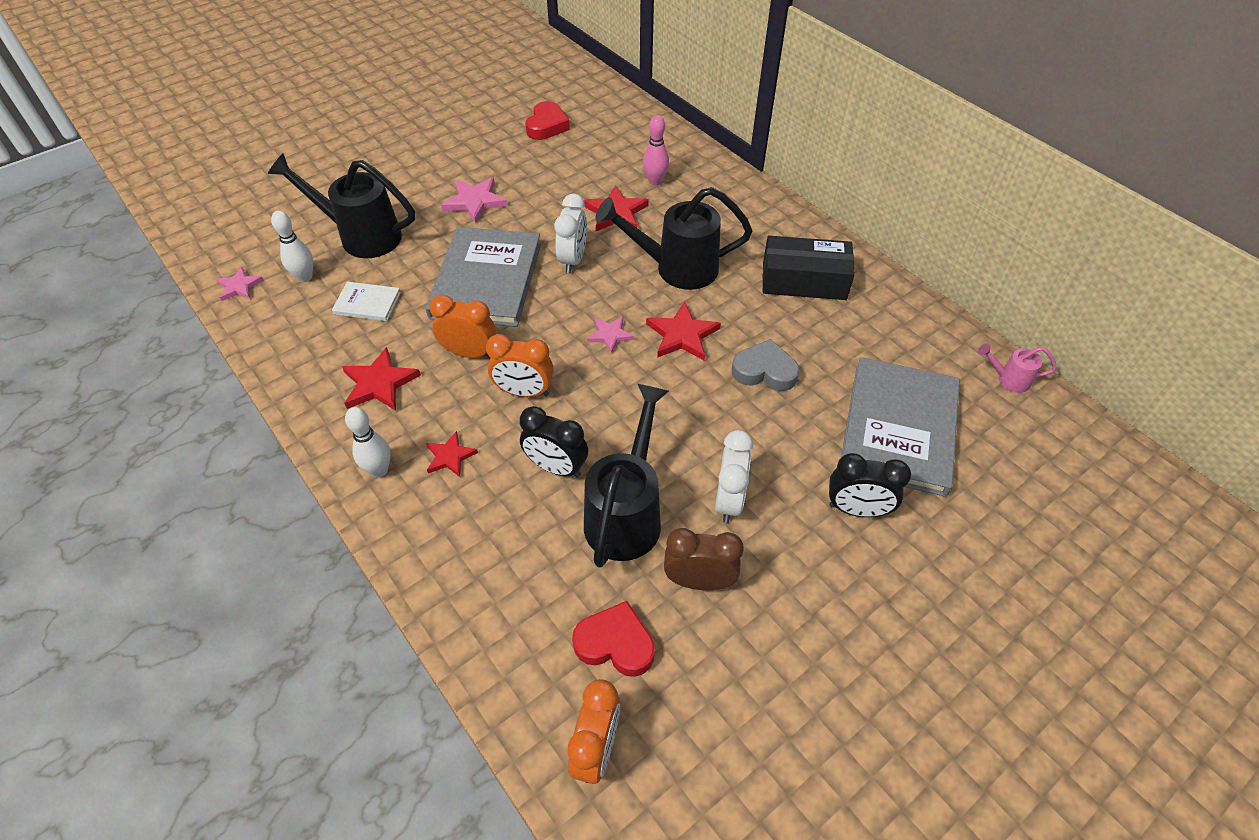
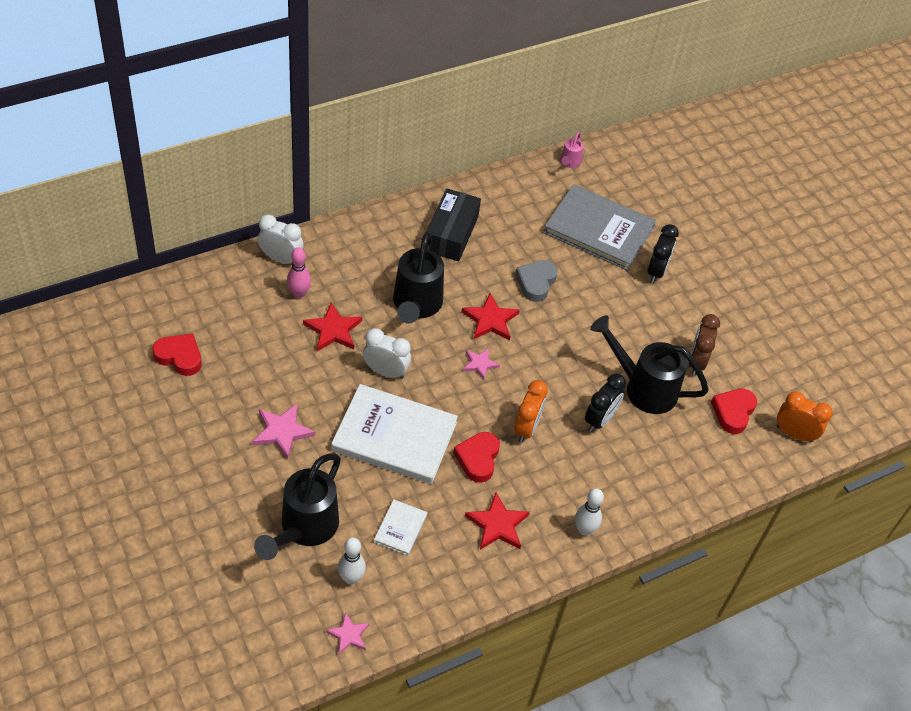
camera: 85 degrees left, 0 degrees up
(450, 456) = (579, 483): red star -> none
(469, 353) = (478, 459): orange clock -> red heart
(486, 280) = (394, 437): grey book -> white book
(728, 500) = (640, 332): white clock -> white clock (281, 258)

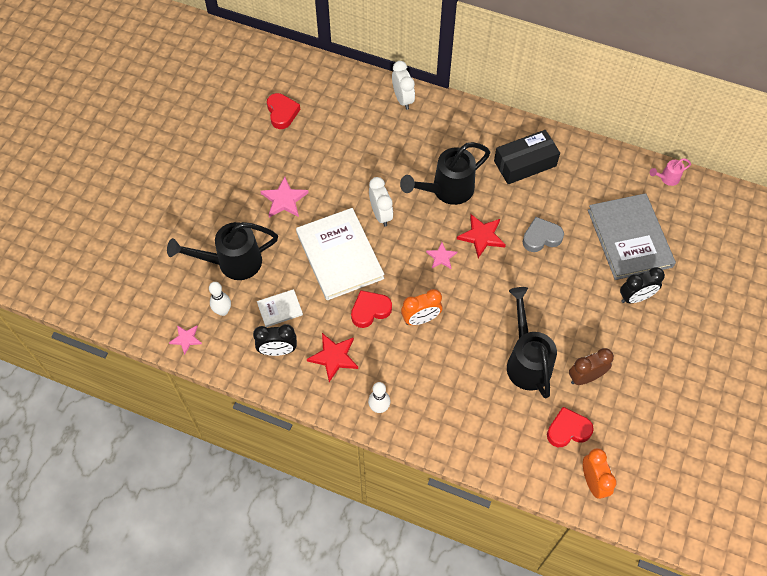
camera: 55 degrees right, 10 degrees up
(299, 293) = (388, 128): pink bowling pin -> none
(333, 330) = (381, 165): red star -> none
(600, 420) = (472, 354): black clock -> black clock (278, 350)

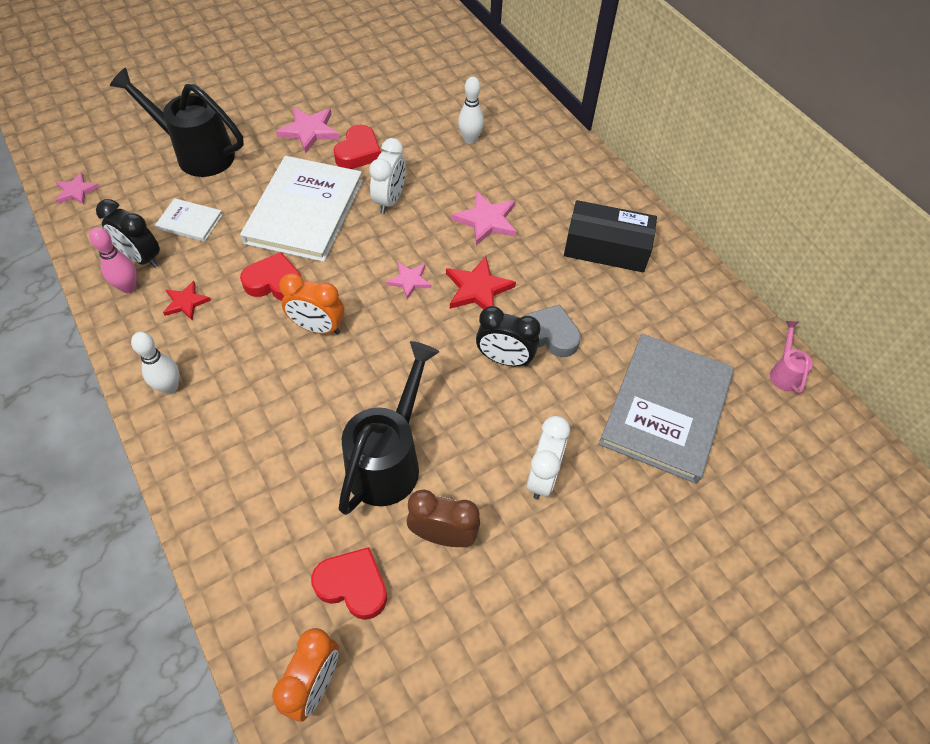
camera: 35 degrees right, 5 degrees down
(223, 311) = (137, 189): white bowling pin -> white bowling pin (470, 139)
(282, 113) = (392, 61): red heart -> red heart (358, 152)
(291, 372) = (128, 287): none -> pink bowling pin
(334, 357) = (186, 302): red star -> red star, size x0.63
(403, 99) = (528, 113): white clock -> white clock (542, 476)
(447, 190) = (486, 220): black watering can -> pink star
(635, 297) = (607, 485): black clock -> black clock (504, 359)
(667, 178) = (784, 373): pink watering can -> pink watering can turned 75 degrees clockwise

